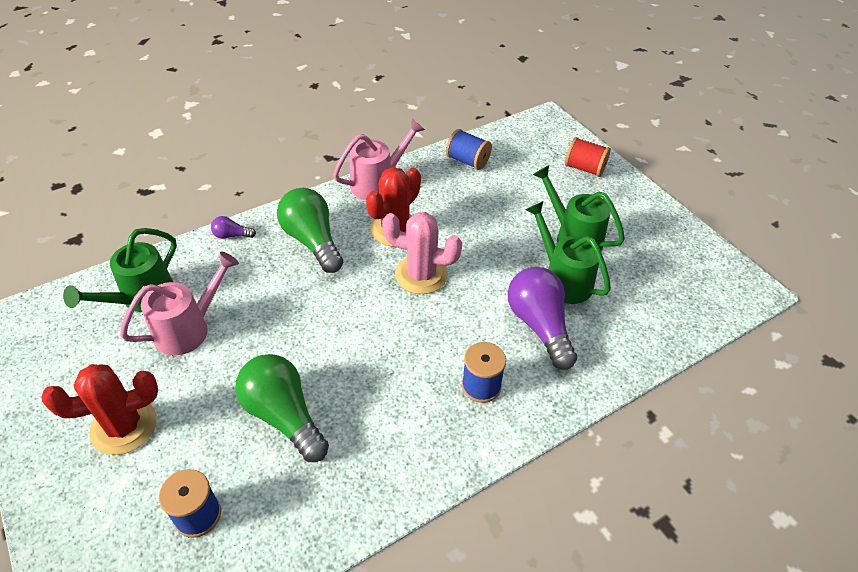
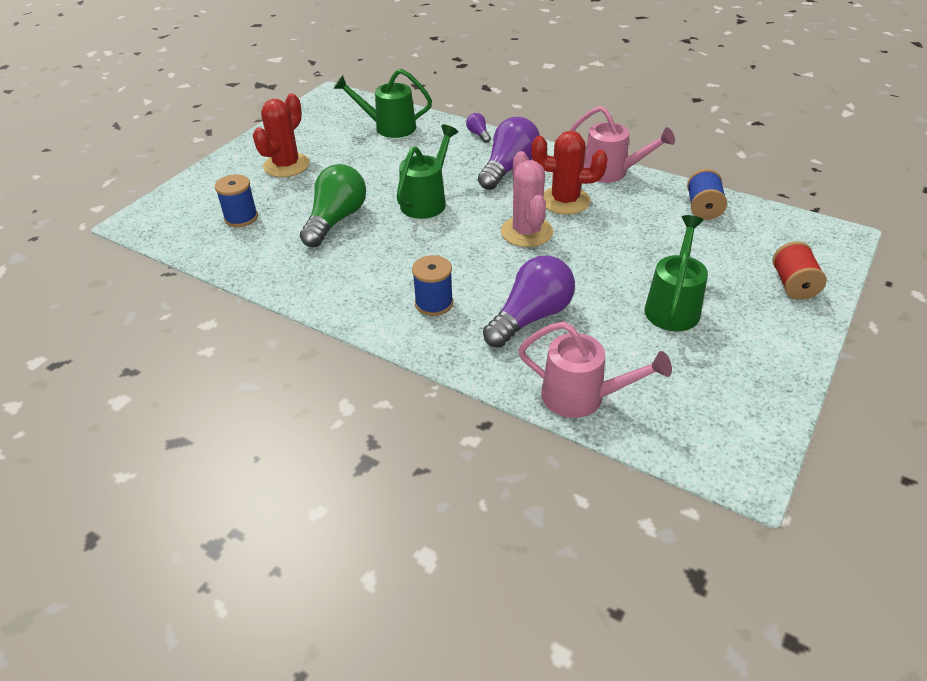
camera: 65 degrees right, 5 degrees down
(124, 426) = (286, 165): red cactus -> red cactus turned 75 degrees clockwise
(189, 328) = (379, 154): pink watering can -> pink watering can (582, 397)
(312, 241) = (509, 168): green light bulb -> purple light bulb
(562, 279) = (605, 315): green watering can -> green watering can (427, 201)

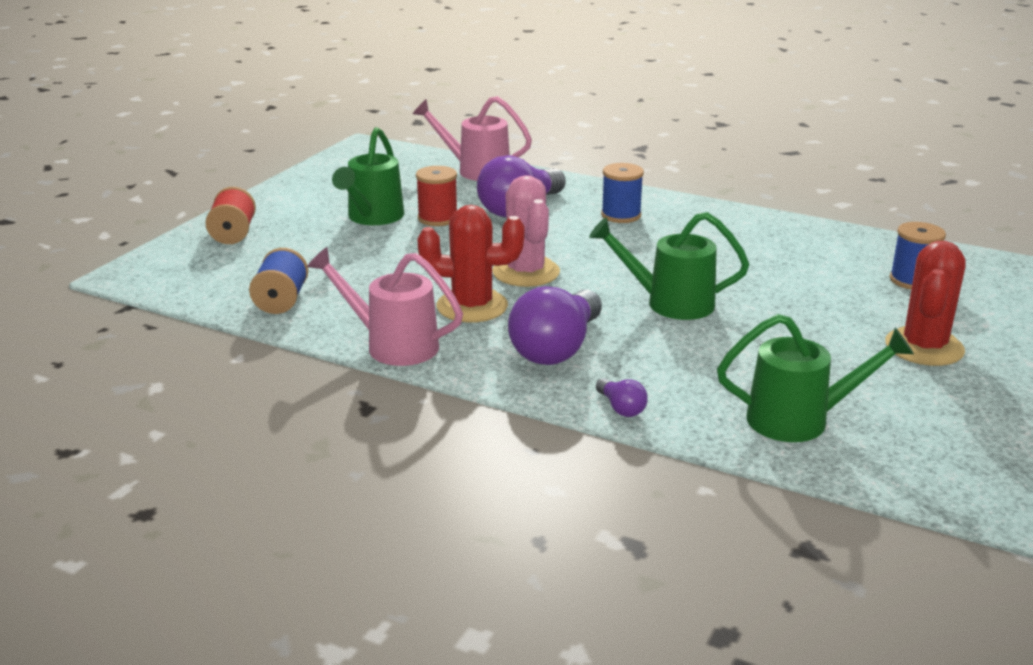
camera: 175 degrees right, 15 degrees down
(336, 220) = (782, 280): green light bulb -> none
(427, 201) = (669, 303): green watering can -> green watering can turned 75 degrees clockwise
(609, 303) = (438, 218): none -> red spool

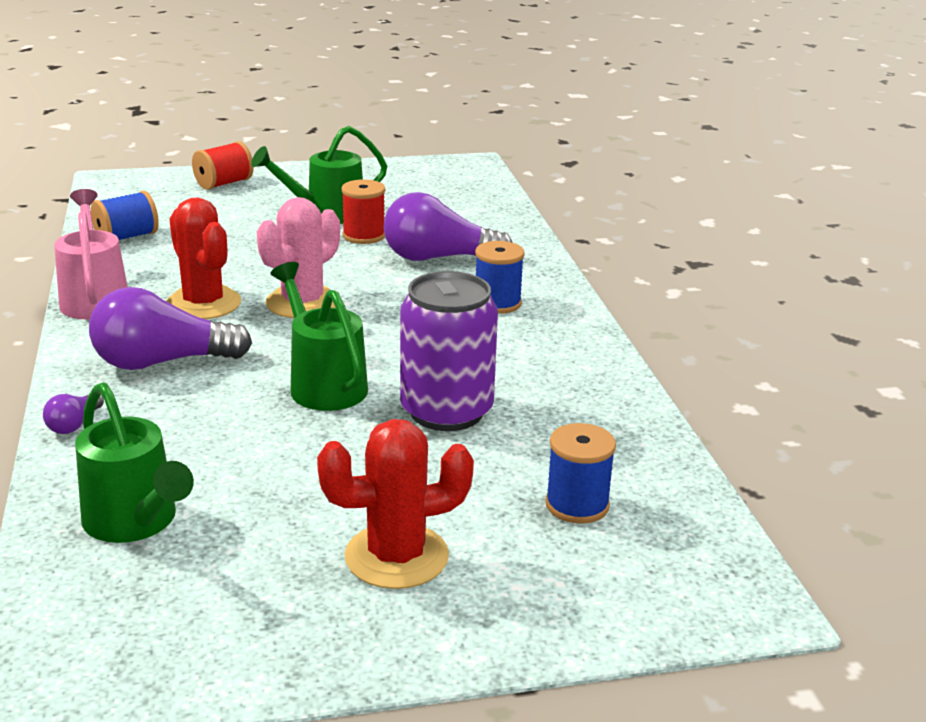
camera: 50 degrees right, 0 degrees up
(476, 170) = (495, 216): pink watering can -> none
(757, 278) = (446, 411): none -> purple can

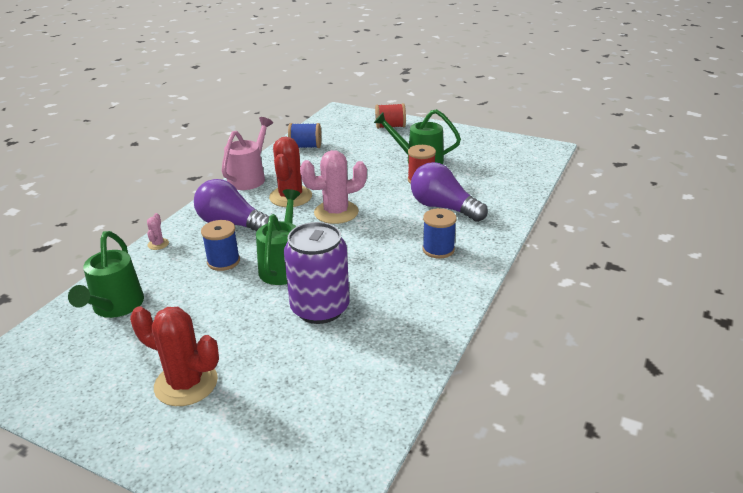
camera: 40 degrees right, 5 degrees up
(74, 424) = (158, 244): purple light bulb -> pink cactus
(577, 505) = (308, 401): blue spool -> blue spool (223, 261)

